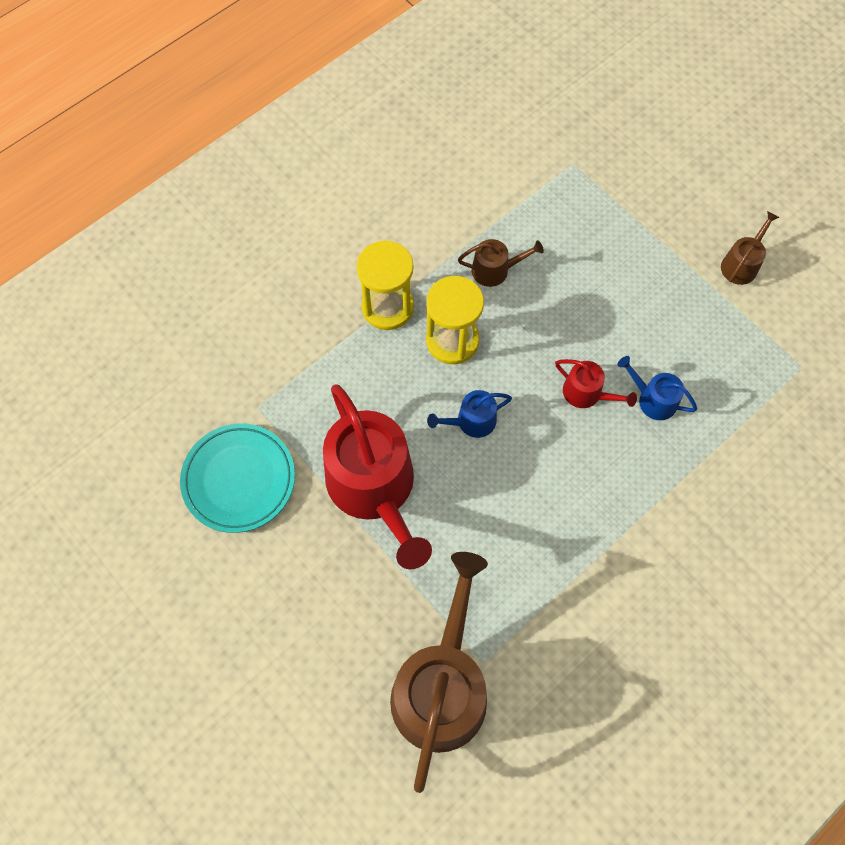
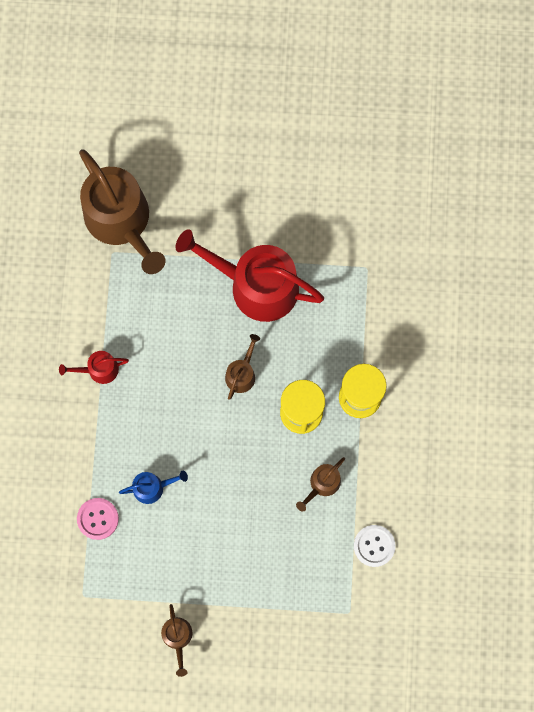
camera: 135 degrees right, 10 degrees up
(239, 480) = (332, 221): turquoise plate -> none
(471, 421) = (242, 374): blue watering can -> brown watering can
(501, 190) = (374, 546): none -> white button
(586, 393) = (193, 454): red watering can -> red watering can (99, 370)
(731, 418) = (98, 519): none -> pink button

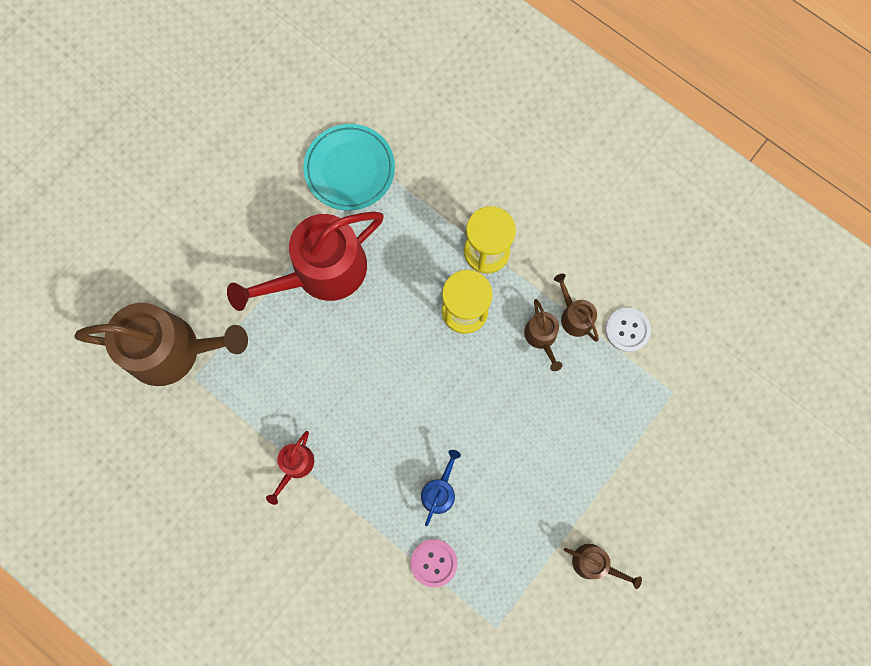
camera: 55 degrees left, 0 degrees up
(242, 374) = (392, 339): brown watering can -> brown watering can (574, 316)
(350, 250) = (349, 169): none -> turquoise plate

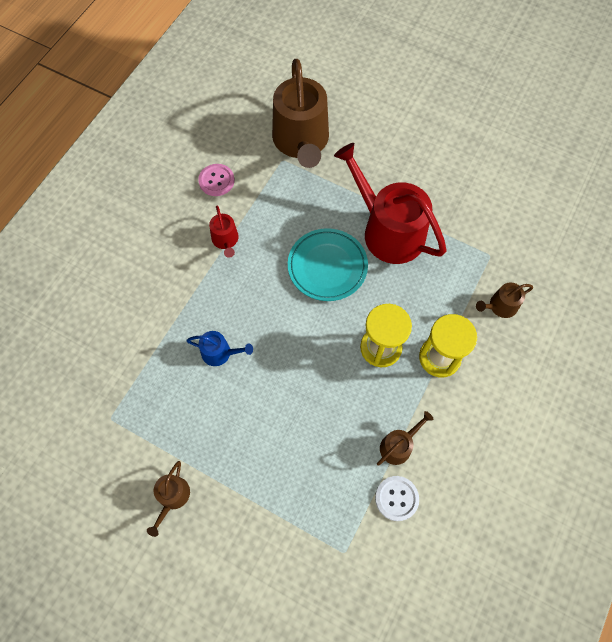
camera: 80 degrees right, 10 degrees down
(295, 465) = (225, 240): red watering can -> red watering can turned 120 degrees counterclockwise
(349, 169) = (481, 236): turquoise plate -> turquoise plate (327, 267)
(434, 563) = (159, 358): pink button -> pink button (216, 181)
(542, 337) = (372, 418): brown watering can -> brown watering can (500, 306)

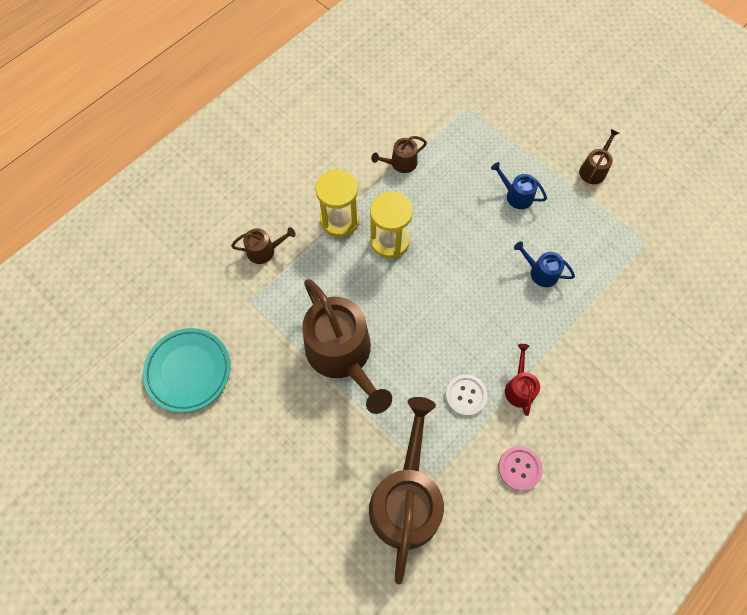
camera: 165 degrees left, 0 degrees up
(258, 437) = (516, 195): none -> blue watering can
(327, 267) = (417, 330): turquoise plate -> turquoise plate (188, 371)
(388, 230) = (342, 354): red watering can -> brown watering can
(396, 498) = (414, 129): white button -> white button (466, 395)

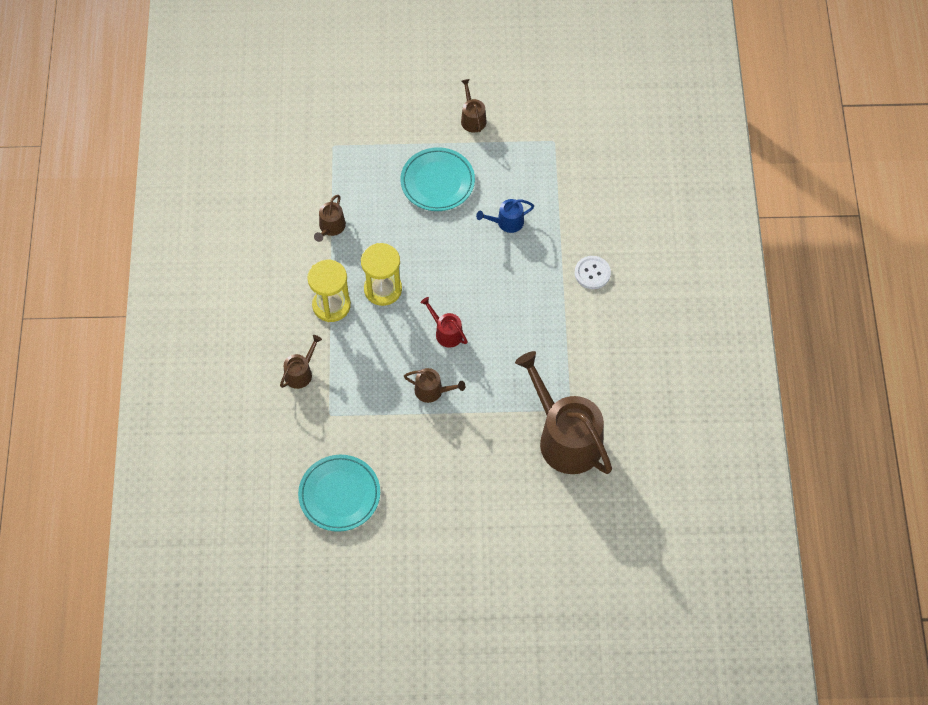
camera: 45 degrees left, 5 degrees down
(342, 354) = (432, 391): brown watering can -> brown watering can, size x0.45
(466, 395) = (538, 344): white button -> white button (592, 273)
(516, 195) = (437, 182): blue watering can -> turquoise plate
(519, 388) = (567, 309): red watering can -> red watering can (446, 332)
(519, 468) = (614, 357): pink button -> none

